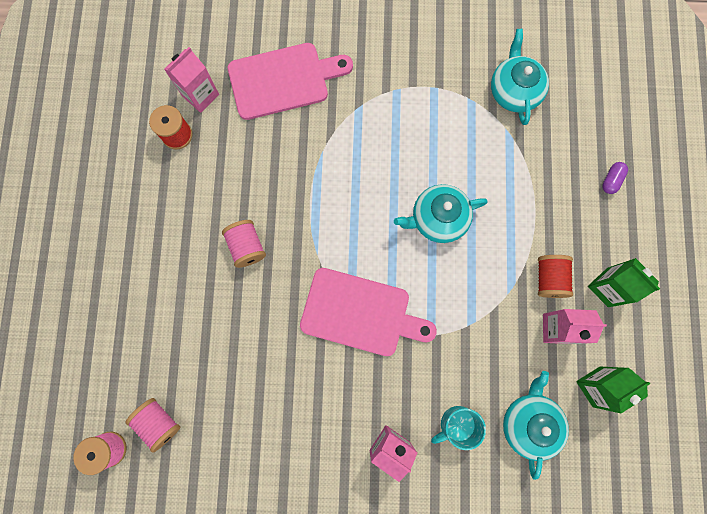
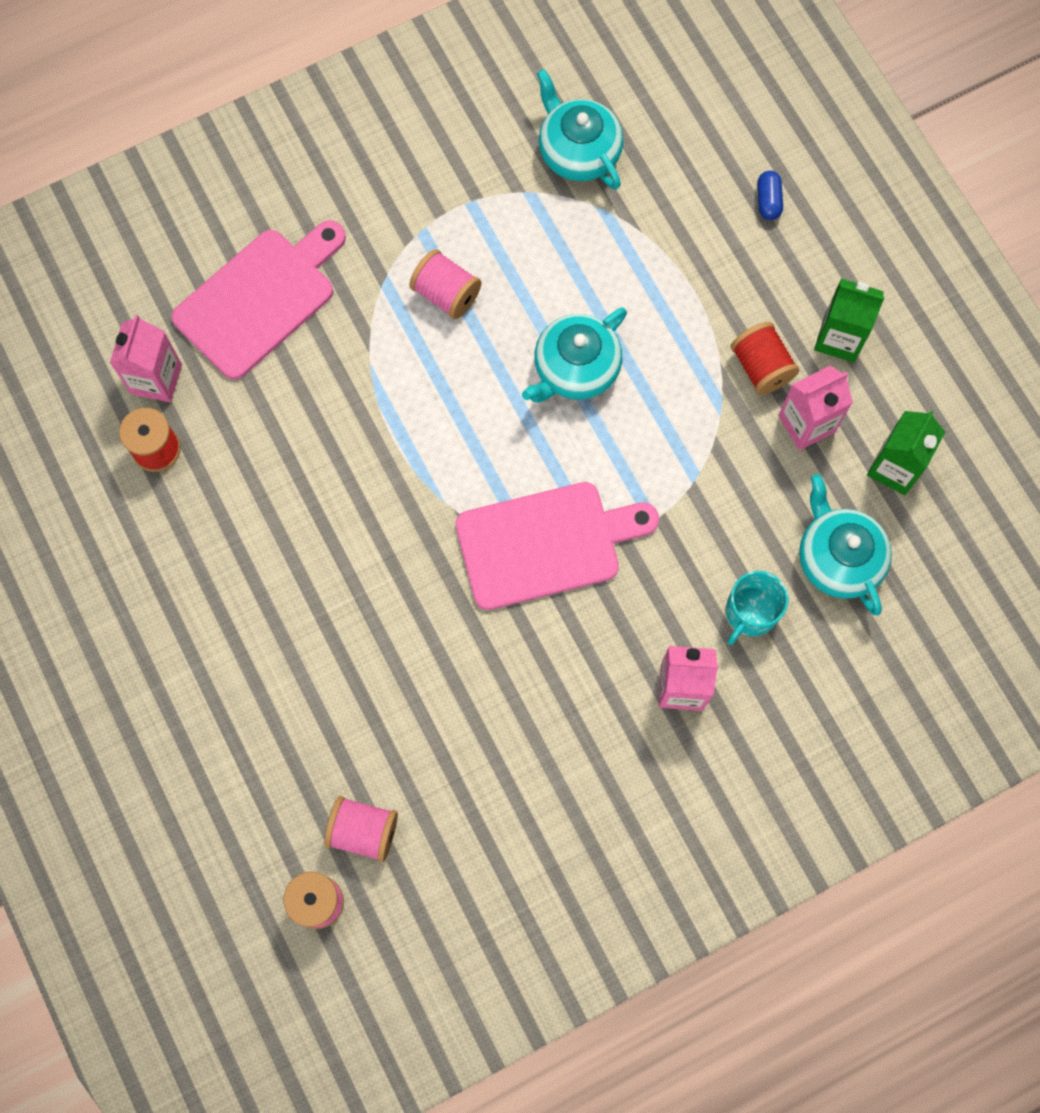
camera: 30 degrees left, 5 degrees down
(247, 246) = (343, 543): pink spool -> pink spool (446, 294)
(611, 180) = (768, 201): purple capsule -> blue capsule

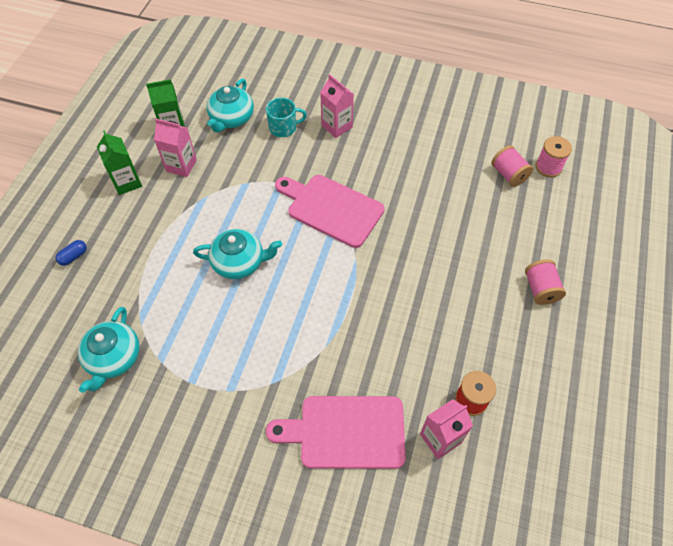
camera: 135 degrees left, 15 degrees down
(446, 294) = (254, 347): pink spool -> pink spool (540, 289)
(761, 367) = (169, 198): red spool -> none

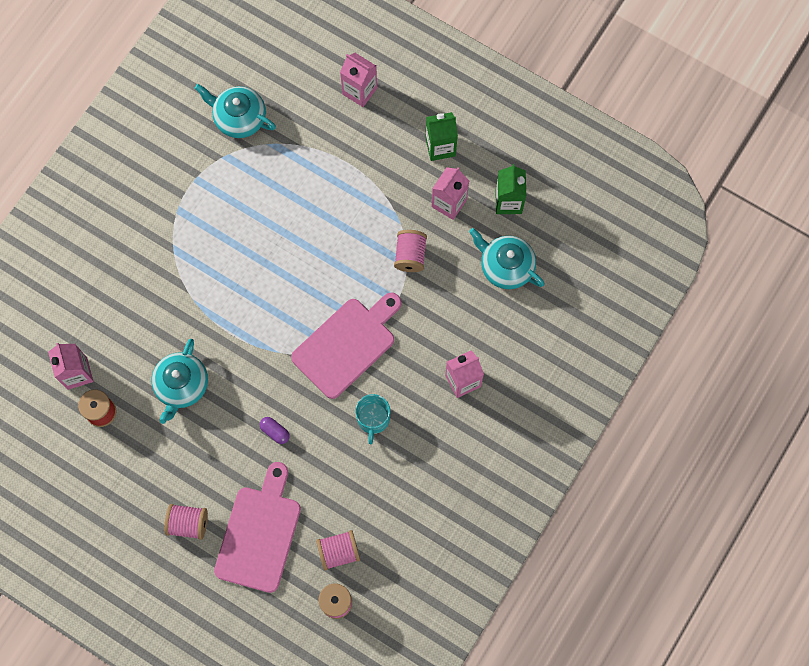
camera: 105 degrees right, 15 degrees up
(74, 256) = (359, 91): blue capsule -> pink carton
(236, 182) = (410, 255): none -> pink spool
(239, 262) = (307, 240): turquoise teapot -> turquoise teapot (181, 385)
(283, 127) = (476, 321): turquoise mug -> turquoise mug (373, 419)
(346, 432) = (109, 297): pink cutting board -> pink cutting board (259, 534)
(429, 243) = (275, 432): none -> purple capsule

